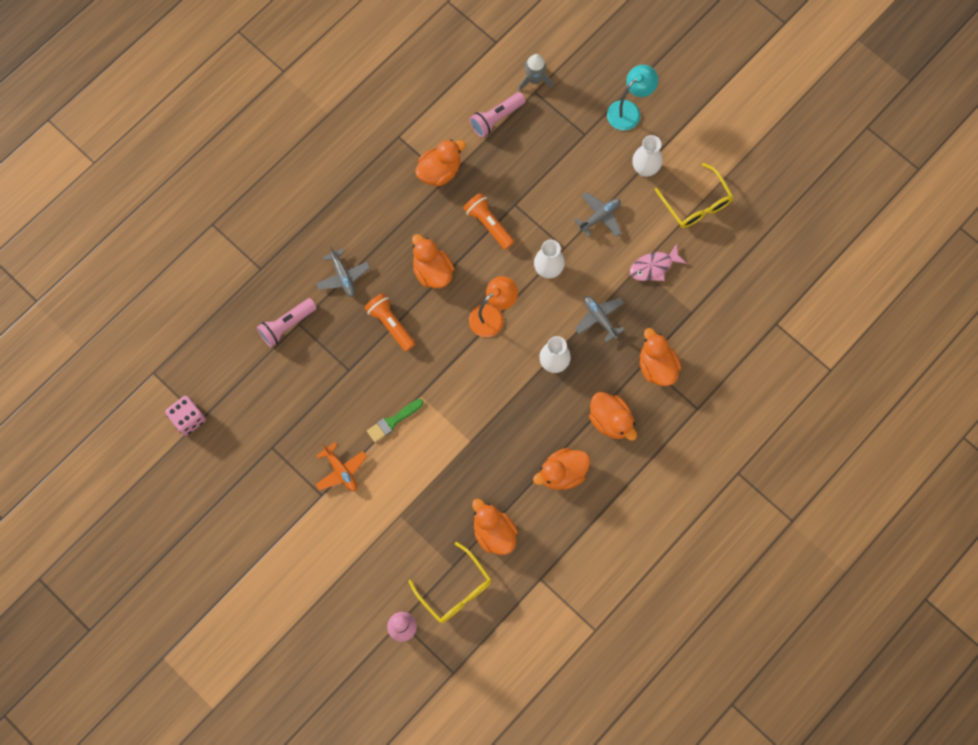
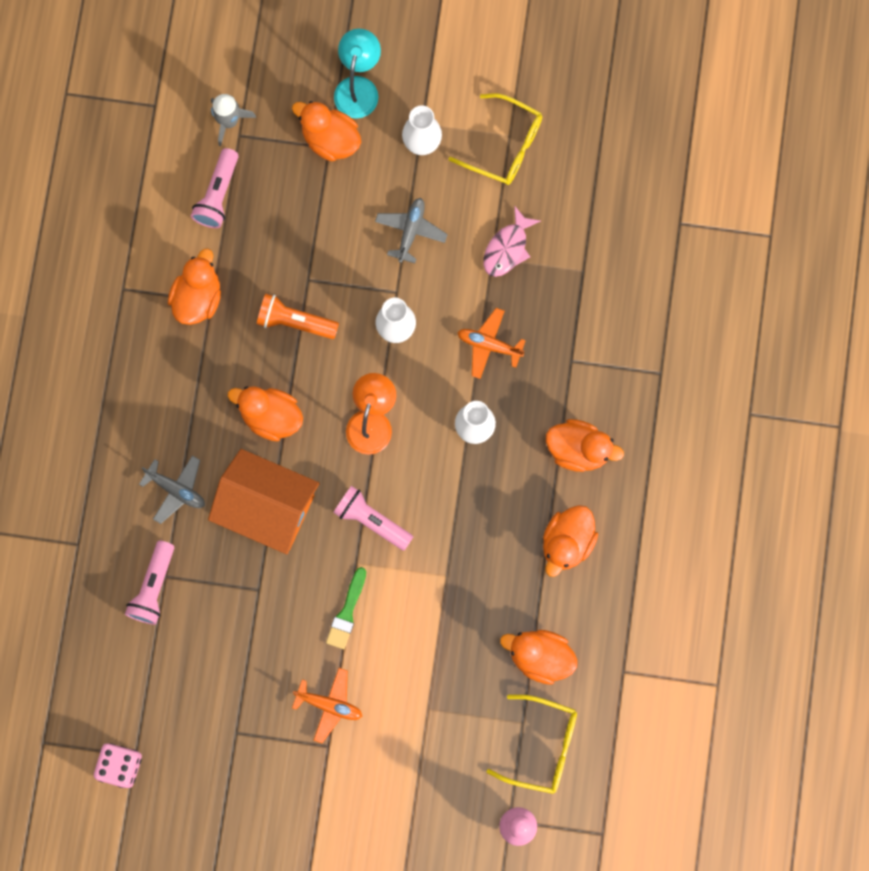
camera: 35 degrees left, 5 degrees up
(390, 324) = (267, 507): orange flashlight -> orange house
(449, 375) = (371, 520): none -> pink flashlight
(599, 318) = (489, 345): grey plane -> orange plane
(657, 366) = (586, 357): orange duck -> orange duck (330, 140)

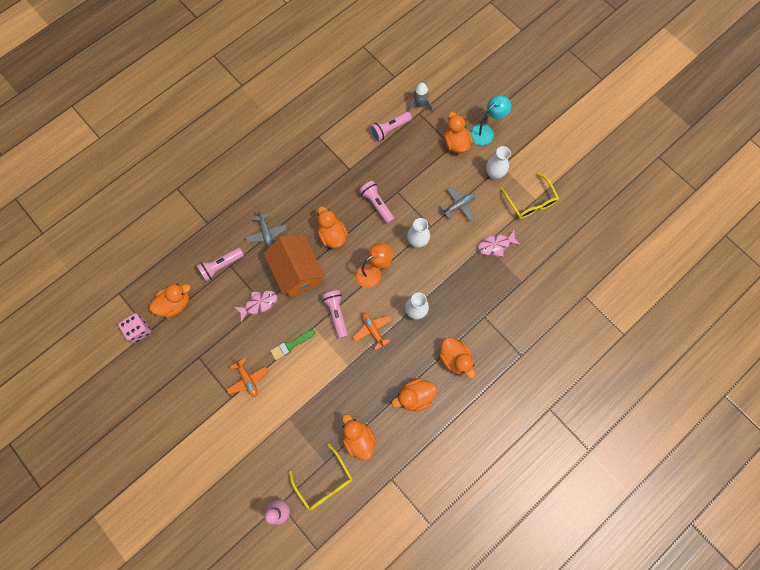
camera: 40 degrees right, 5 degrees down
(198, 298) = (345, 163): orange duck -> orange duck (175, 304)
(254, 594) = (259, 304): none -> pink fish
(295, 321) = (376, 204): orange flashlight -> pink flashlight
(489, 345) = (452, 280): orange plane -> orange plane (373, 330)

